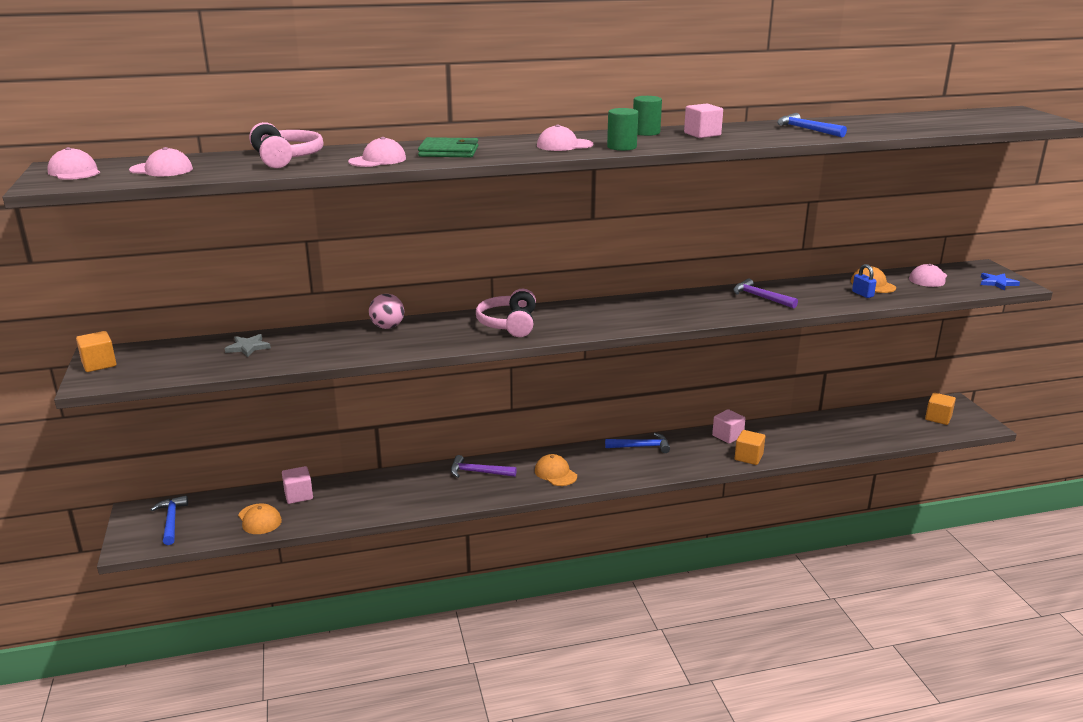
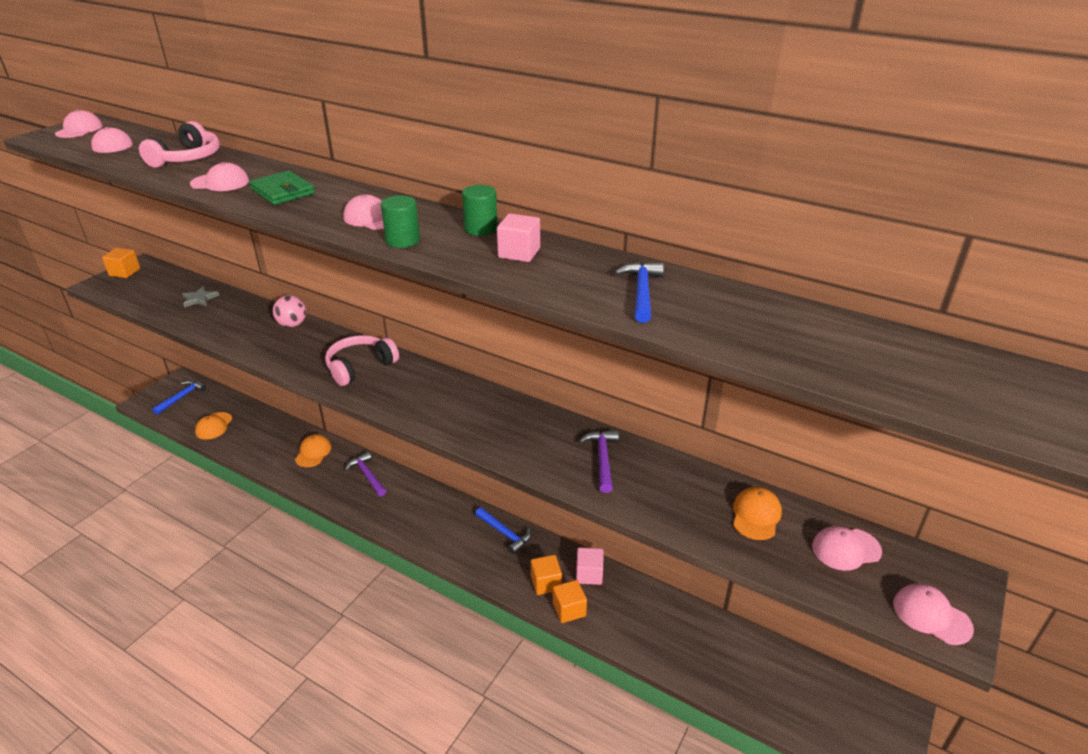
camera: 45 degrees right, 10 degrees up
(298, 495) = (256, 421): pink cube -> none
(555, 473) = (409, 513): orange cap -> orange cap (313, 452)
(862, 294) = (715, 521): blue padlock -> none
(938, 418) = (843, 716): orange cube -> orange cube (546, 583)
(997, 283) = (931, 615): blue star -> pink cap

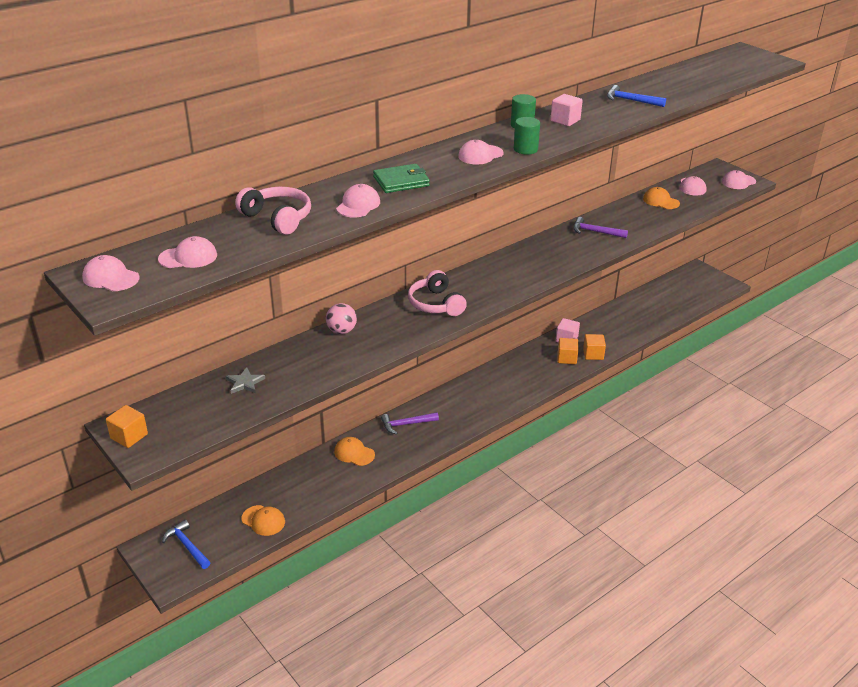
camera: 70 degrees left, 0 degrees up
(504, 533) = (512, 366): blue hammer -> none

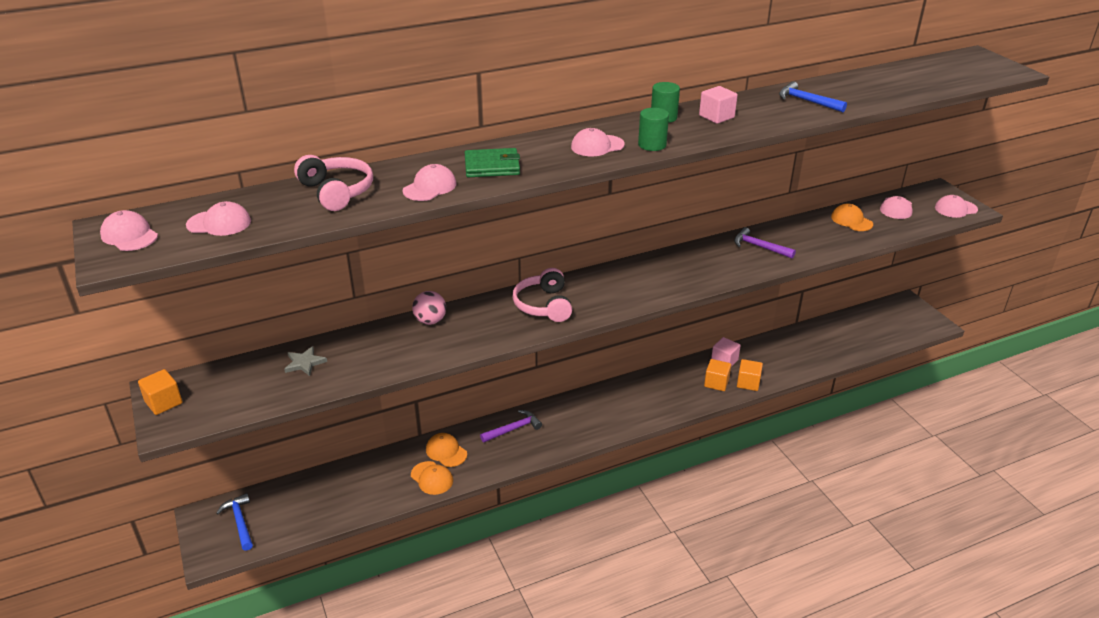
camera: 15 degrees right, 0 degrees up
(263, 520) = (325, 509): orange cap -> orange cap (432, 478)
(406, 424) = (513, 429): purple hammer -> purple hammer turned 150 degrees clockwise

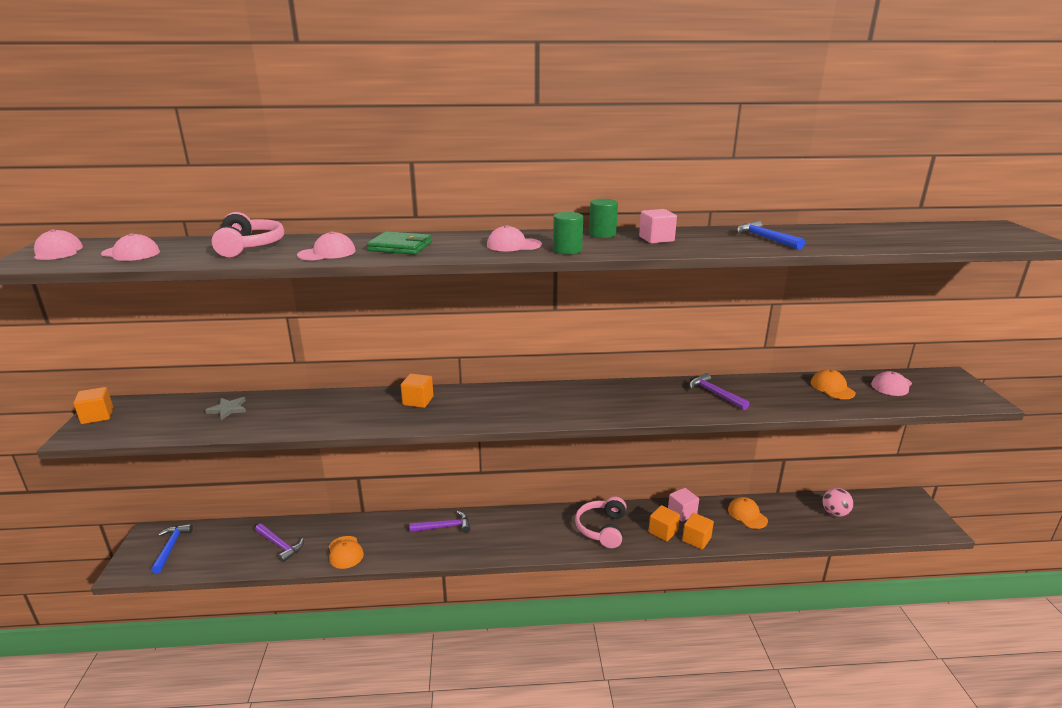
camera: 20 degrees right, 10 degrees down
(358, 489) = (280, 545): none -> purple hammer
(430, 321) = (357, 398): pink ball -> pink ball (834, 513)
(446, 452) = (373, 532): orange cap -> orange cap (747, 515)
(494, 311) = (418, 401): none -> orange cube
(544, 305) = (466, 404): pink headphones -> pink headphones (602, 529)
(955, 209) = (965, 396): pink cap -> none

